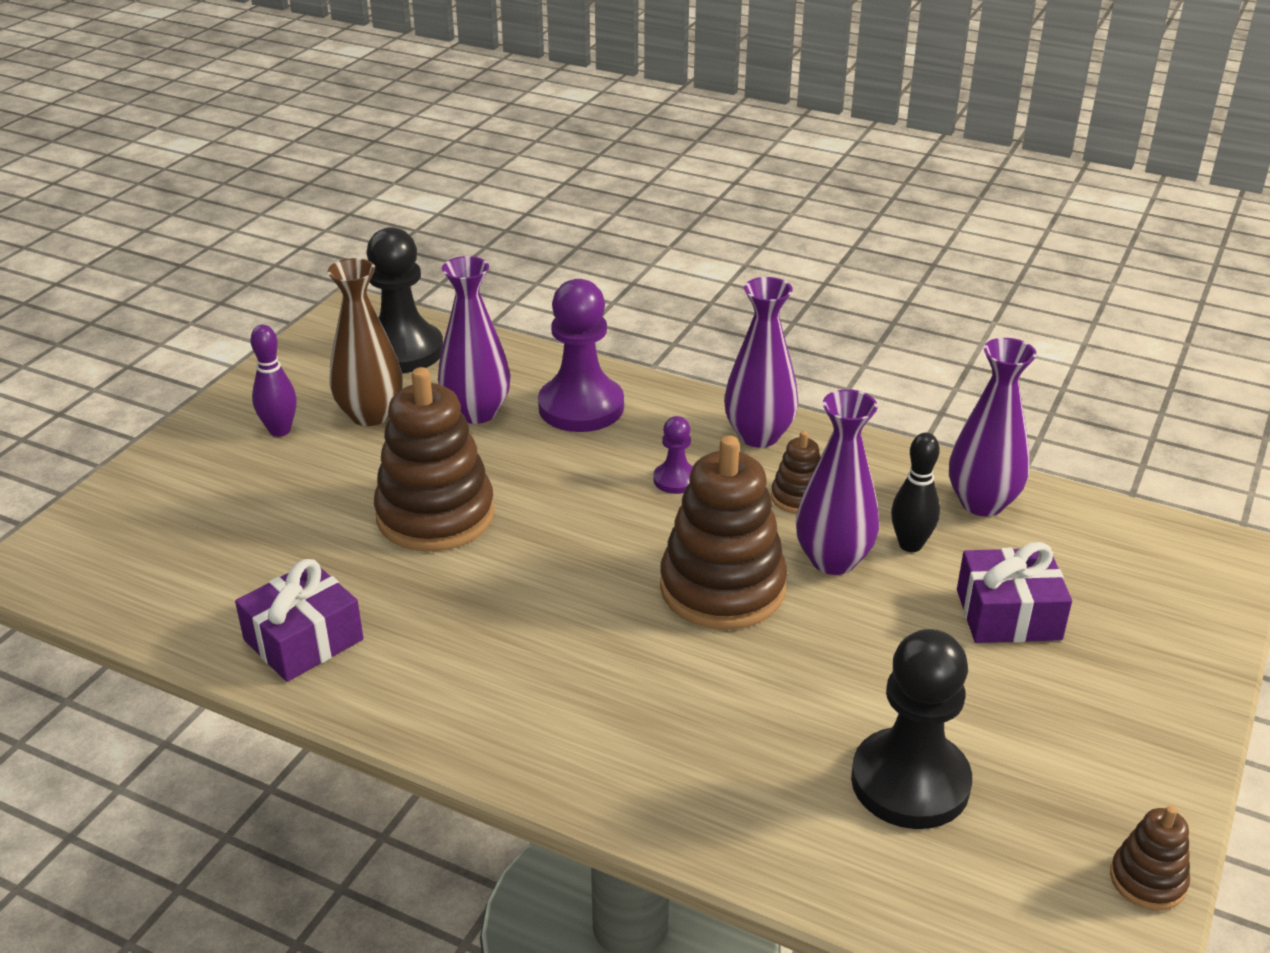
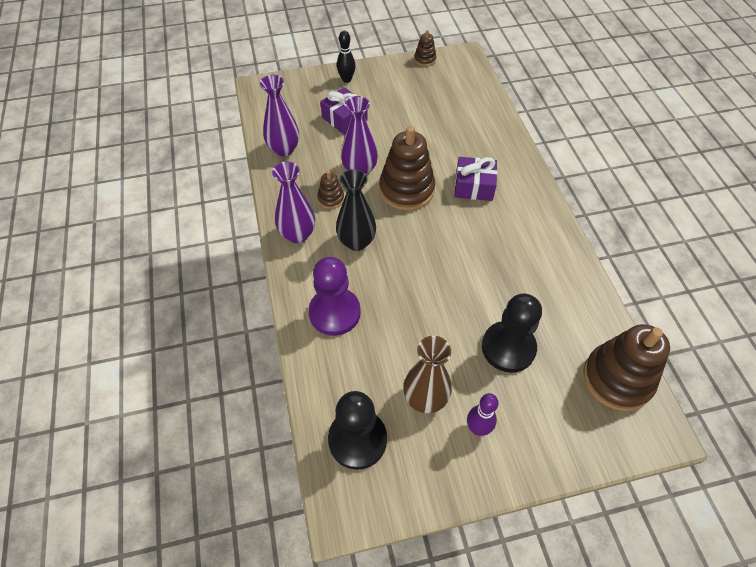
camera: 130 degrees left, 20 degrees up
(303, 640) = (567, 286): purple gift -> purple gift (474, 186)
(435, 515) = (462, 305): brown stacking toy -> brown stacking toy (617, 379)
(477, 412) = (379, 352): purple vase -> none
(675, 480) = (356, 242): purple pawn -> black vase
(910, 545) = (329, 156): black bowling pin -> black bowling pin (346, 79)
(910, 782) = (442, 108): black pawn -> black pawn (508, 348)

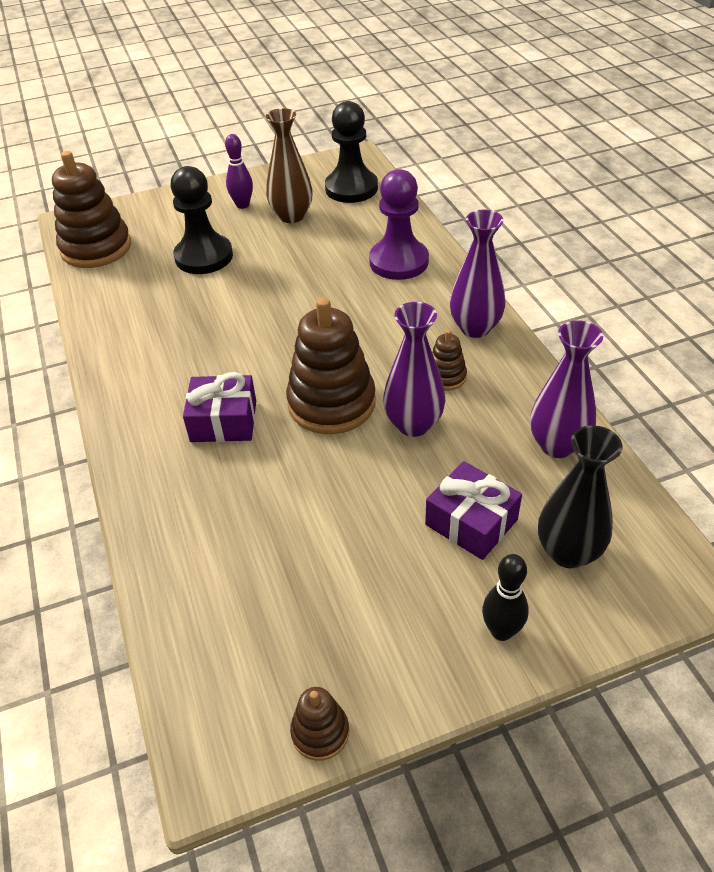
camera: 175 degrees right, 10 degrees down
(356, 242) = (392, 329): black vase -> black vase (568, 552)

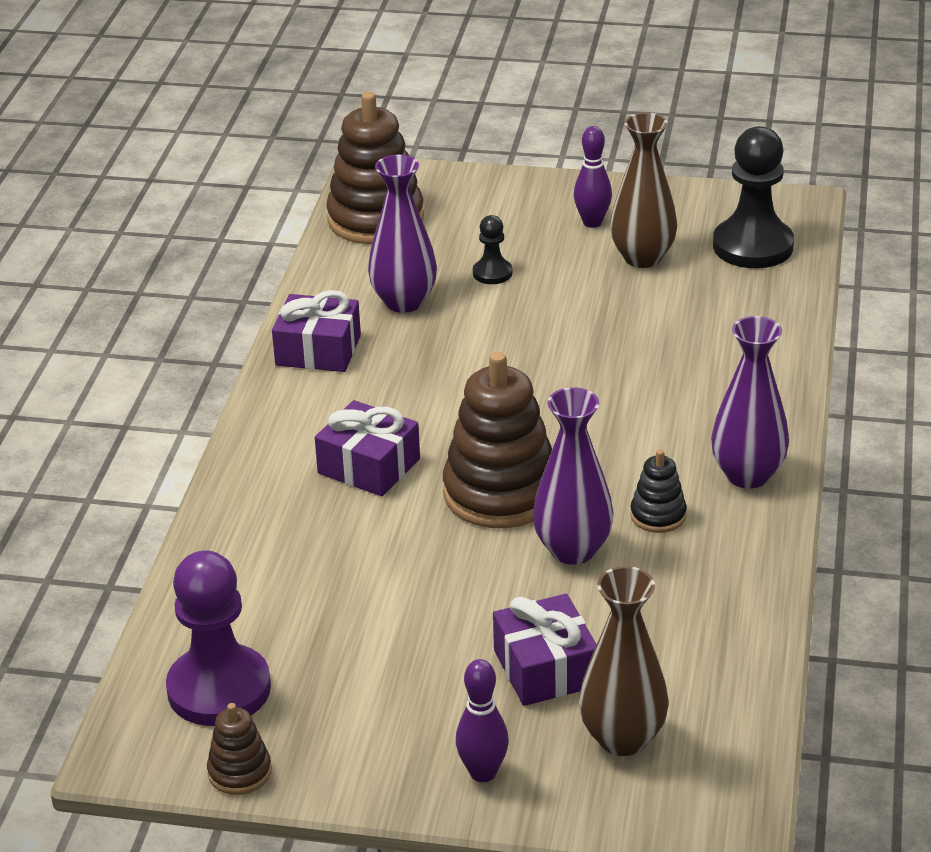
camera: 30 degrees right, 10 degrees down
(122, 351) = (318, 350): none -> purple gift
(204, 257) = (492, 273): black pawn -> black pawn, size x0.49
(398, 262) = (727, 362): purple pawn -> purple pawn (219, 689)
(446, 377) = (658, 515): brown stacking toy -> black stacking toy
(501, 631) = (483, 773): black bowling pin -> purple bowling pin
(557, 445) = (718, 636): purple vase -> purple vase (404, 302)
(568, 552) = (622, 738): black vase -> brown vase

